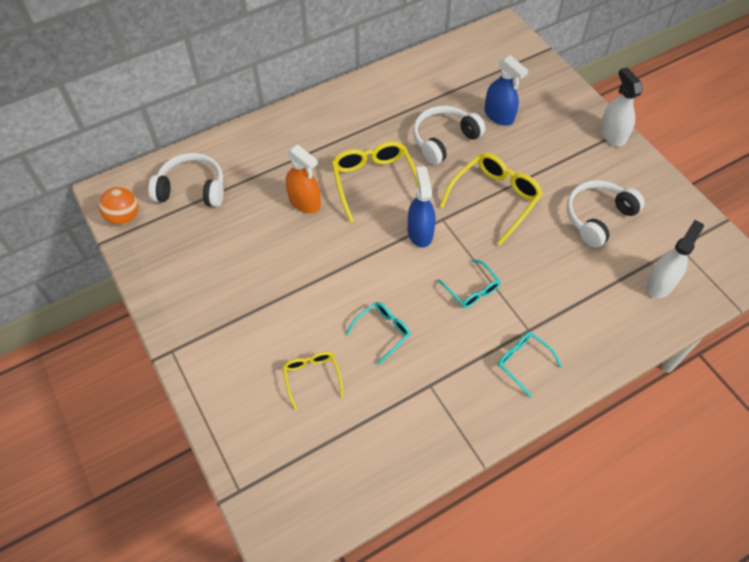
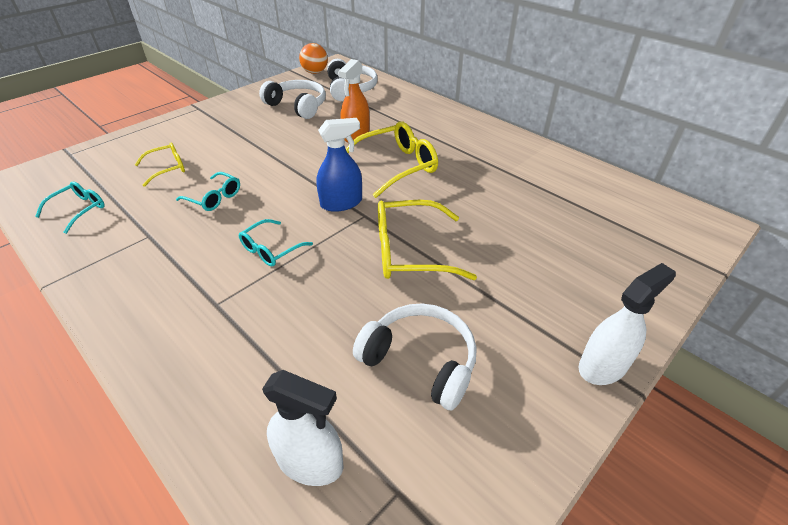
camera: 75 degrees right, 15 degrees down
(444, 140) = (480, 201): white headphones -> white headphones (297, 106)
(495, 199) = (410, 251): yellow glasses -> yellow glasses turned 150 degrees clockwise
(499, 115) = (549, 238): blue spray bottle -> none
(523, 362) = (169, 304): turquoise glasses -> turquoise glasses (79, 210)

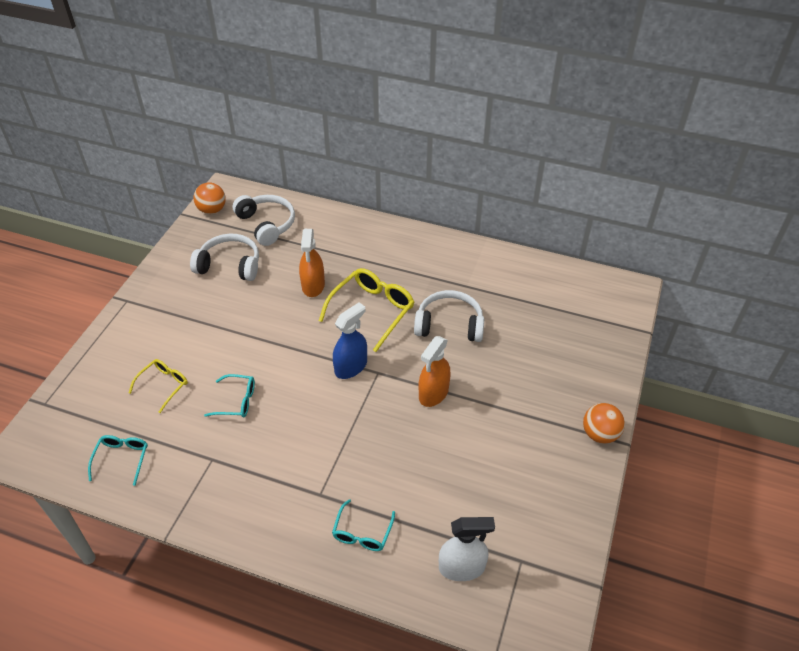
camera: 25 degrees left, 5 degrees up
(271, 249) = (325, 432): turquoise glasses -> turquoise glasses (362, 533)
(410, 251) = (433, 393): yellow glasses -> orange spray bottle
(420, 361) = (489, 477): white headphones -> white headphones (449, 325)
(603, 366) = (600, 434): white spray bottle -> orange ball

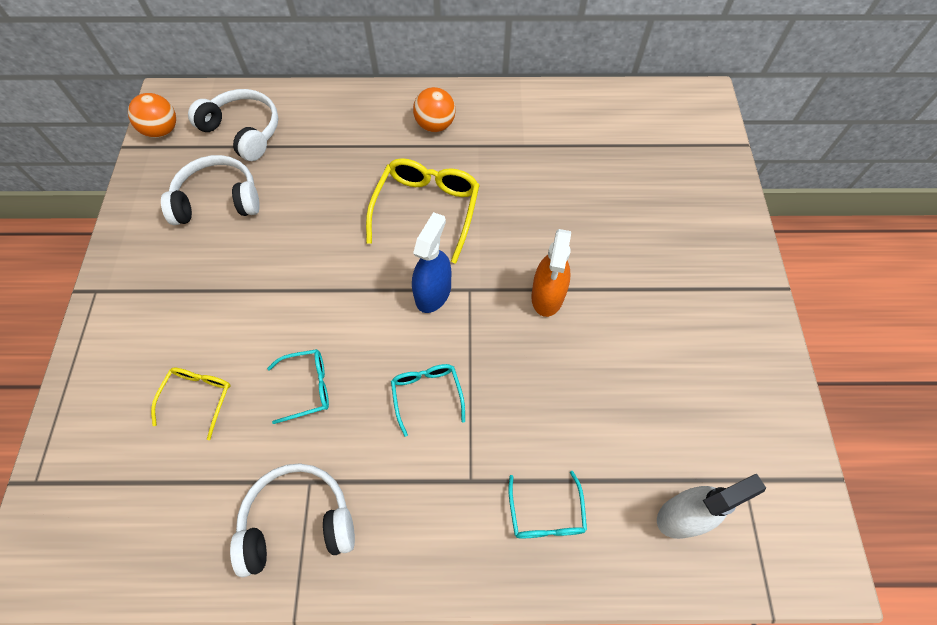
camera: 20 degrees left, 15 degrees up
(122, 459) = (183, 526): turquoise glasses -> turquoise glasses (427, 394)
(313, 285) = (339, 197): orange spray bottle -> none
(449, 325) = (526, 201): white headphones -> white headphones (298, 522)
(600, 434) = (754, 286): orange ball -> orange ball (435, 125)

